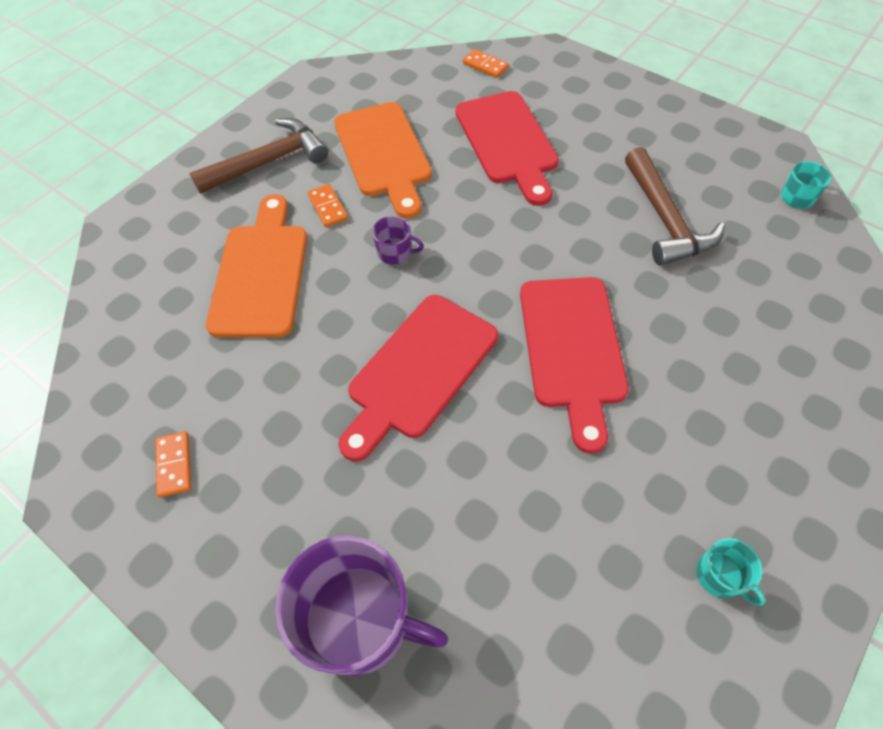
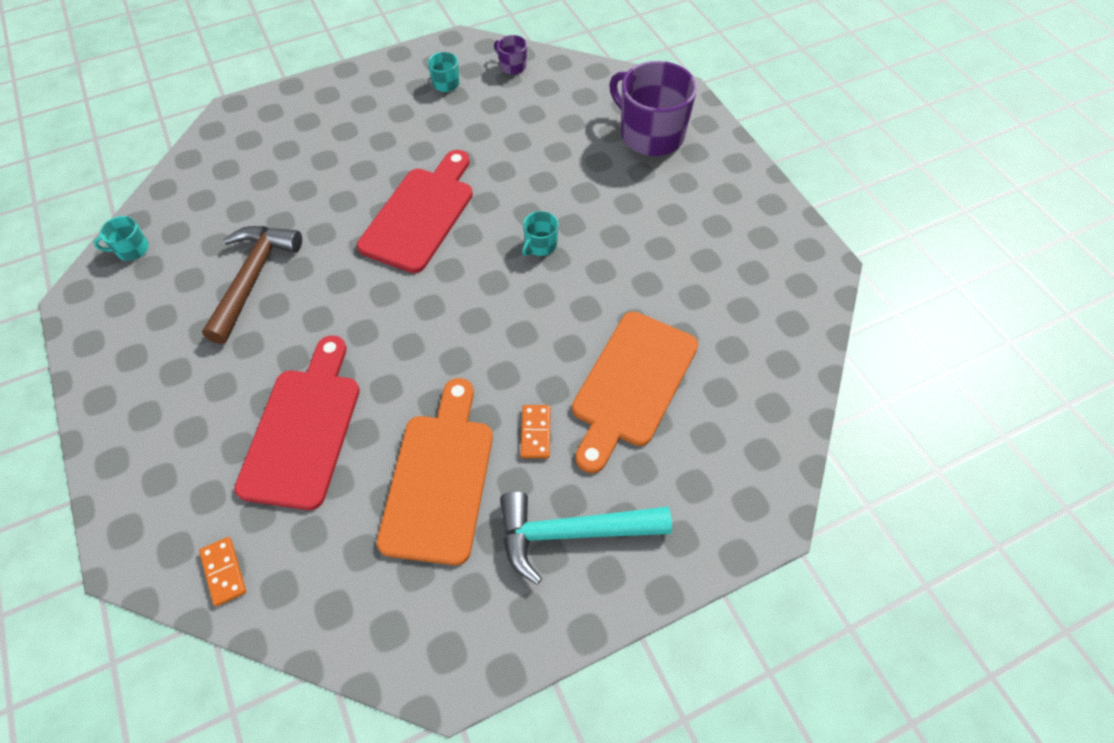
camera: 155 degrees left, 0 degrees up
(174, 465) = (745, 254): orange domino -> none
(269, 162) = (572, 533): brown hammer -> turquoise hammer
(395, 252) = (499, 351): purple mug -> purple mug (512, 66)
(418, 370) = (540, 245): red cutting board -> turquoise mug

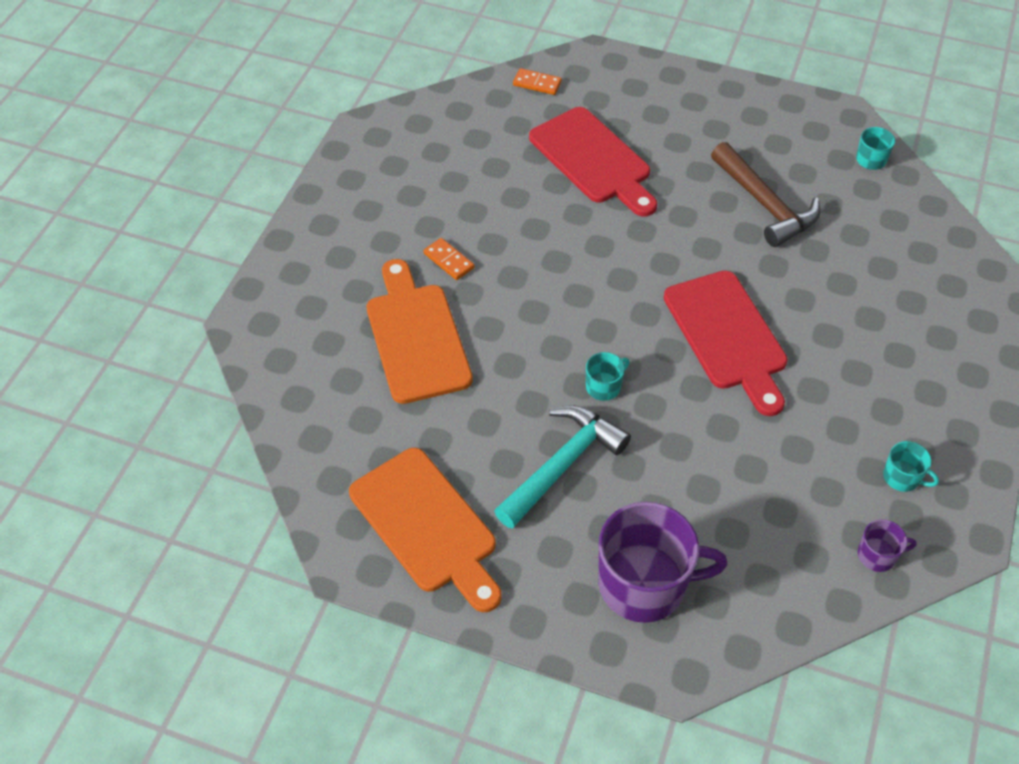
camera: 135 degrees right, 5 degrees down
(440, 479) = (478, 196): orange cutting board -> orange cutting board (427, 526)
(540, 245) = (604, 386): turquoise mug -> turquoise mug turned 60 degrees clockwise
(572, 533) = (365, 228): turquoise hammer -> turquoise hammer (562, 465)

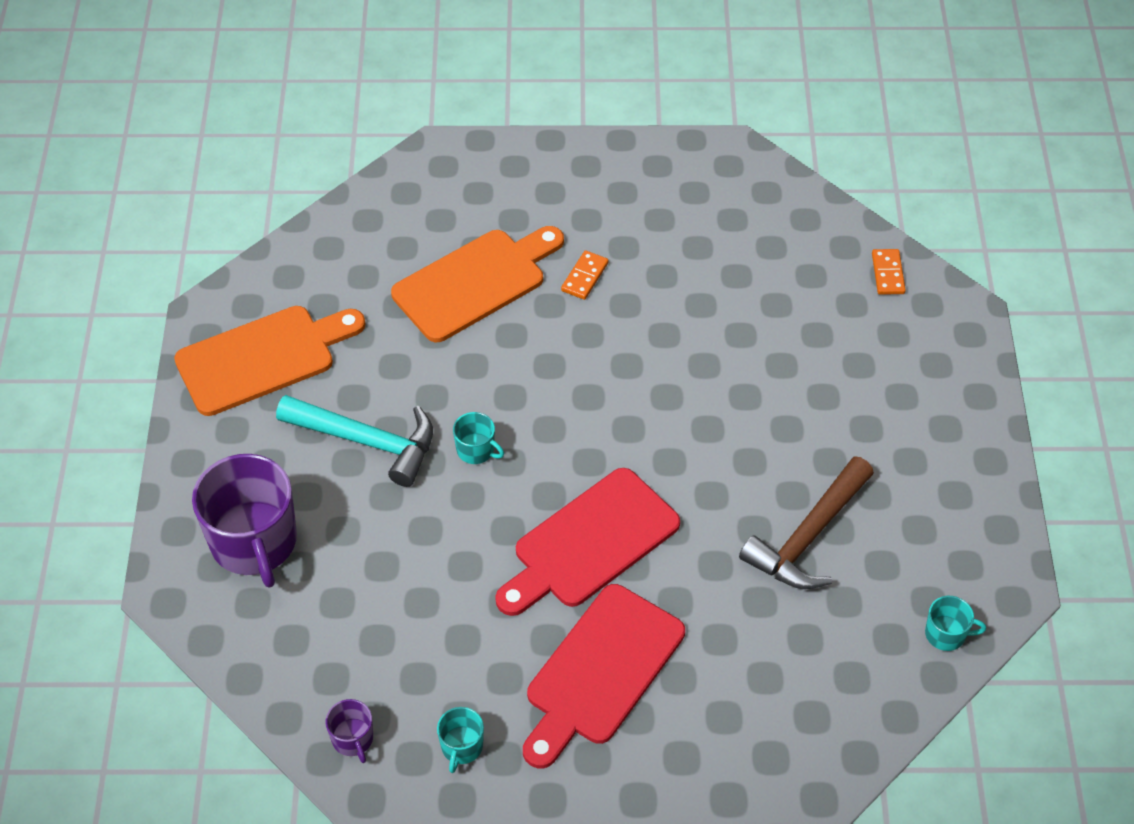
camera: 70 degrees right, 0 degrees up
(427, 526) = (263, 358): orange cutting board -> orange cutting board turned 150 degrees counterclockwise
(593, 160) = (793, 357): red cutting board -> red cutting board (600, 671)

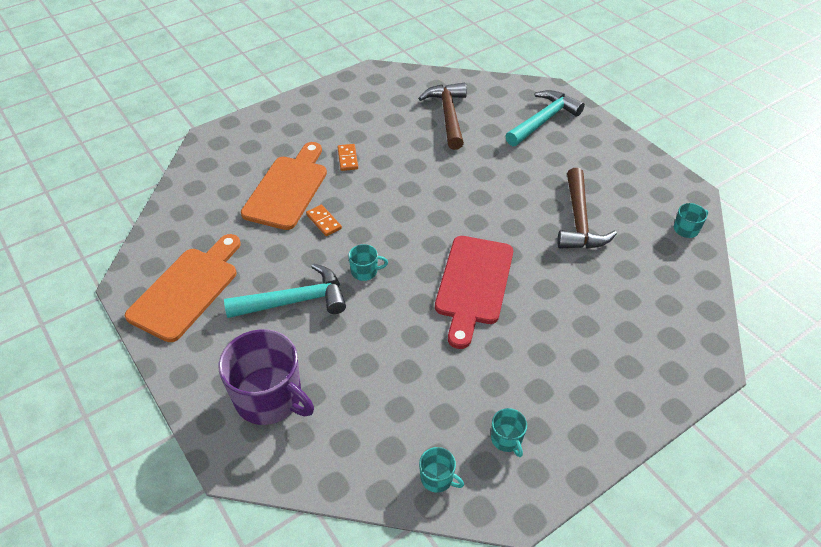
camera: 35 degrees left, 5 degrees down
(353, 739) = (437, 478): purple mug -> turquoise mug
(600, 671) = (543, 347): red cutting board -> none
(777, 279) = (448, 115): none -> brown hammer
(887, 273) = (497, 90): orange domino -> orange domino (323, 222)
(908, 358) = (543, 120): none -> turquoise hammer

